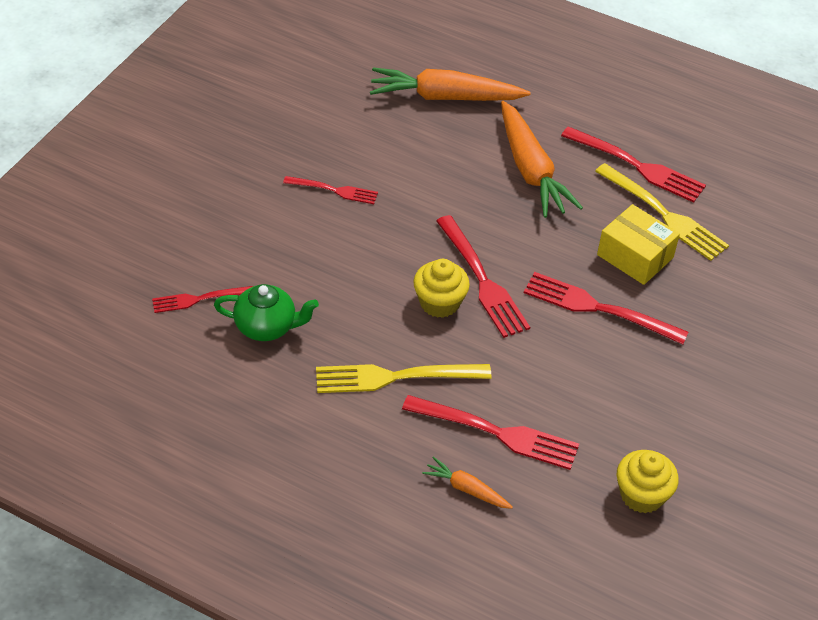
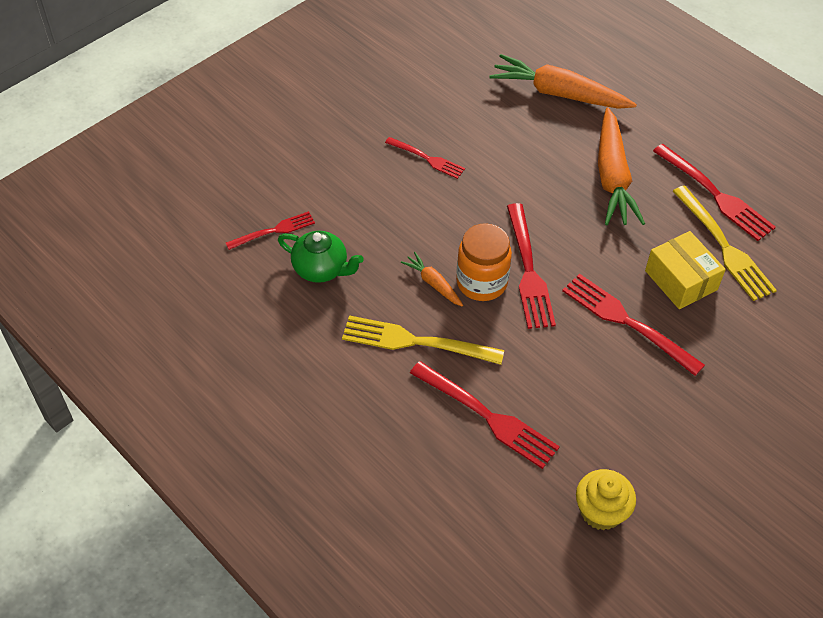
camera: 20 degrees right, 5 degrees up
(199, 299) = (274, 231): red fork -> red fork turned 150 degrees clockwise
(439, 303) = (481, 282): yellow cupcake -> orange jar
(466, 489) = (440, 462): orange carrot -> orange carrot (433, 283)

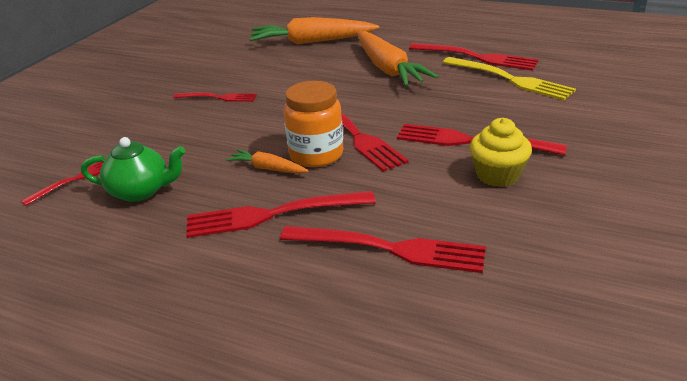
camera: 20 degrees left, 20 degrees down
(416, 342) = (273, 214): yellow fork -> red fork
(601, 511) = (576, 287): yellow cupcake -> yellow cupcake (497, 175)
(681, 280) = (494, 105): yellow box -> none

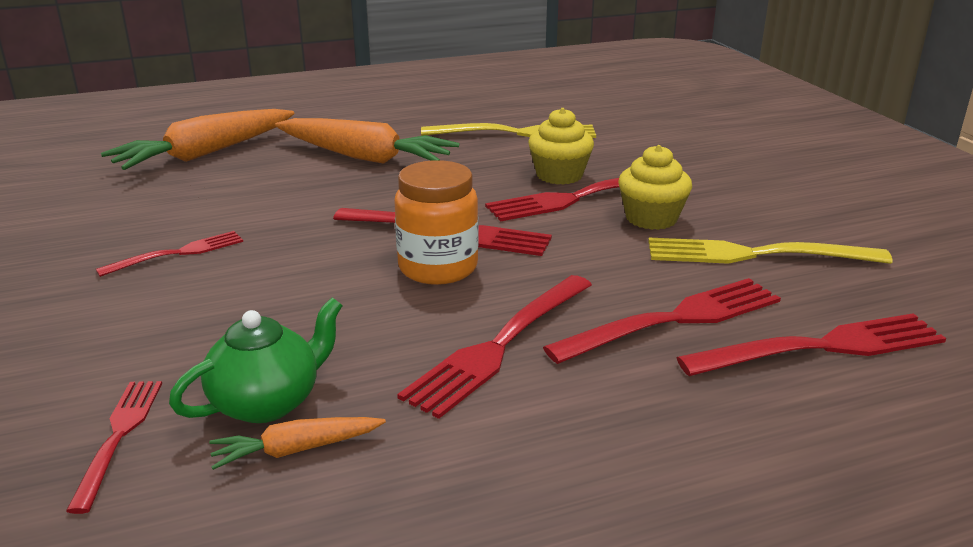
camera: 45 degrees left, 5 degrees down
(268, 168) = (404, 304): orange carrot -> orange carrot (296, 450)
(476, 57) = (446, 121): red fork -> red fork (821, 347)
(487, 120) = (559, 175): none -> yellow cupcake
(527, 233) = (756, 254): none -> yellow fork

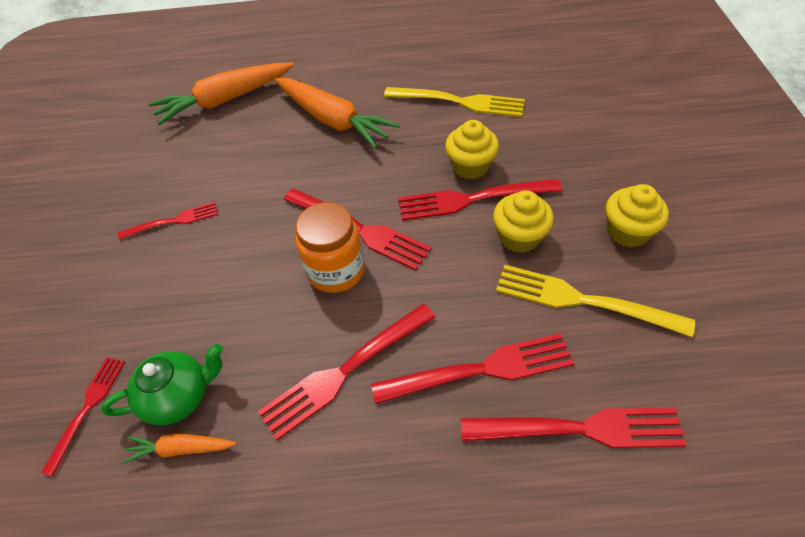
camera: 20 degrees right, 25 degrees up
(769, 202) = (628, 231): none -> yellow cupcake

